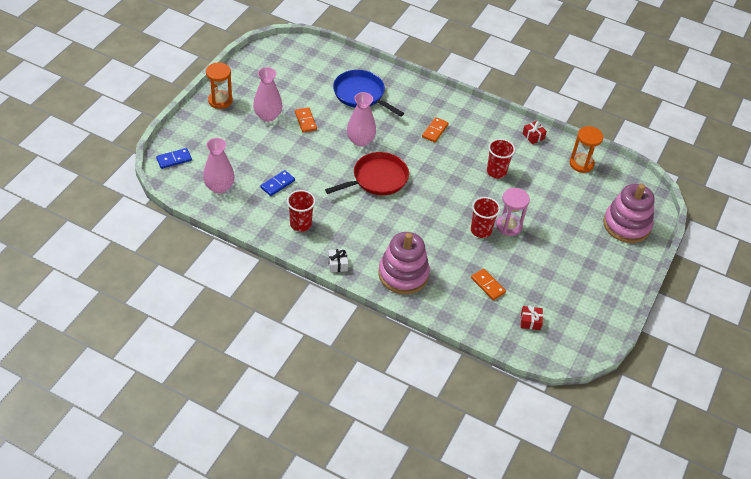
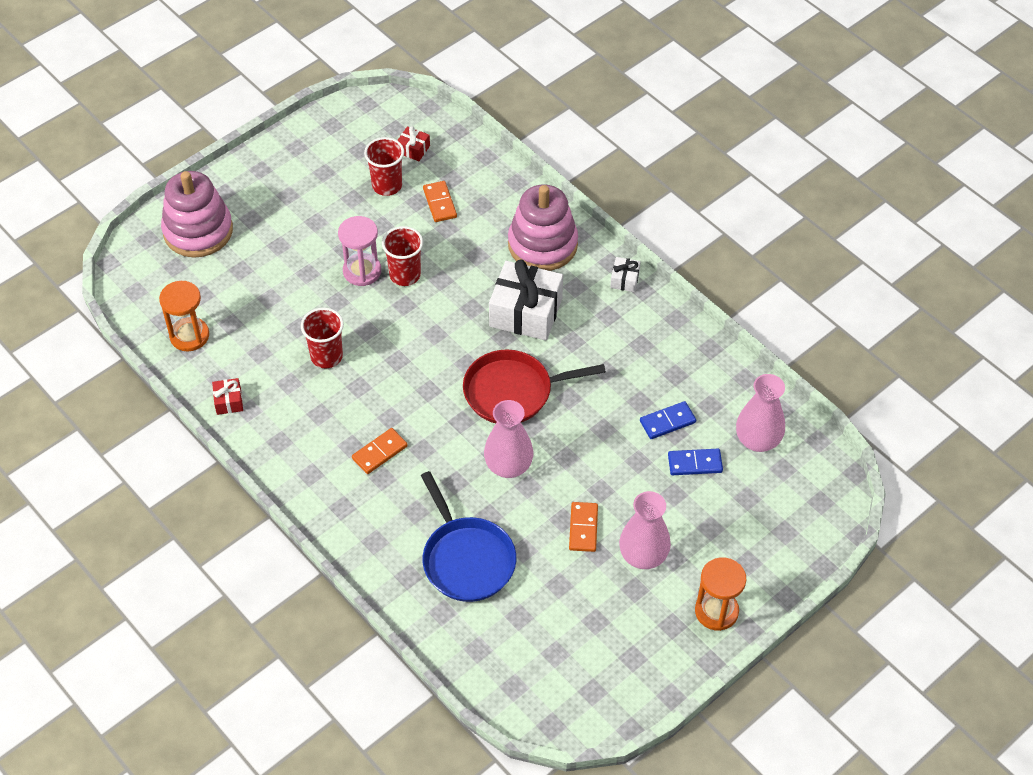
camera: 155 degrees left, 5 degrees up
(174, 159) = (818, 508): blue domino -> blue domino (695, 463)
(300, 224) = (654, 349): red cup -> red cup (387, 185)
(392, 226) = (526, 312): none -> white gift

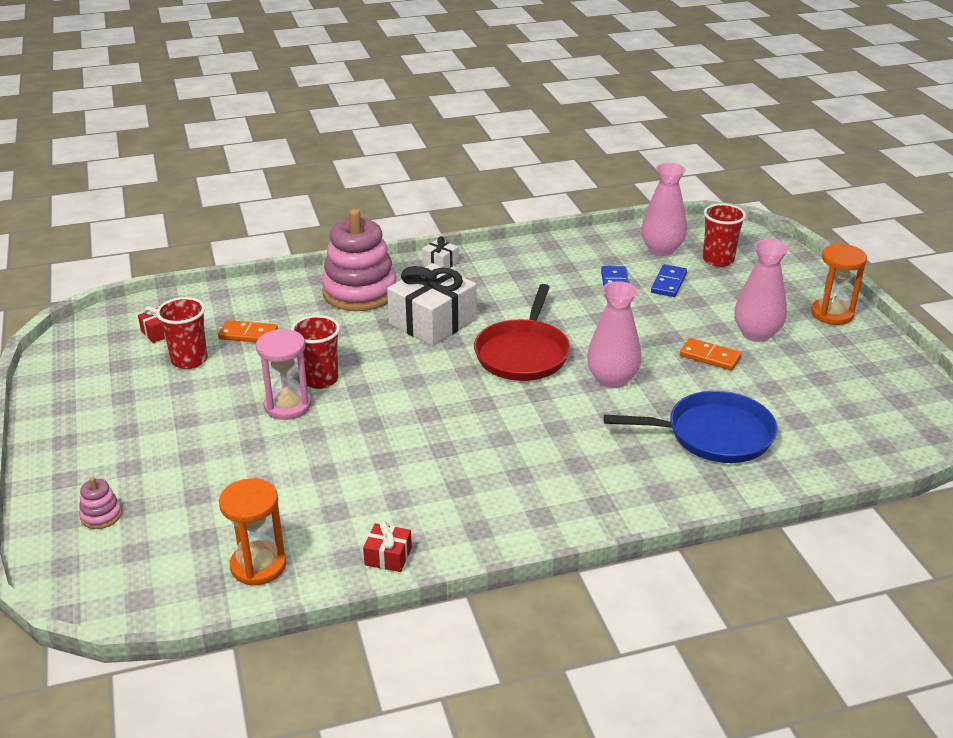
camera: 65 degrees left, 20 degrees down
(198, 231) = (101, 515): pink stacking toy -> pink stacking toy, size x0.41
(326, 356) = (383, 461): red cup -> red cup (718, 260)
(379, 452) = (542, 457): orange domino -> none

